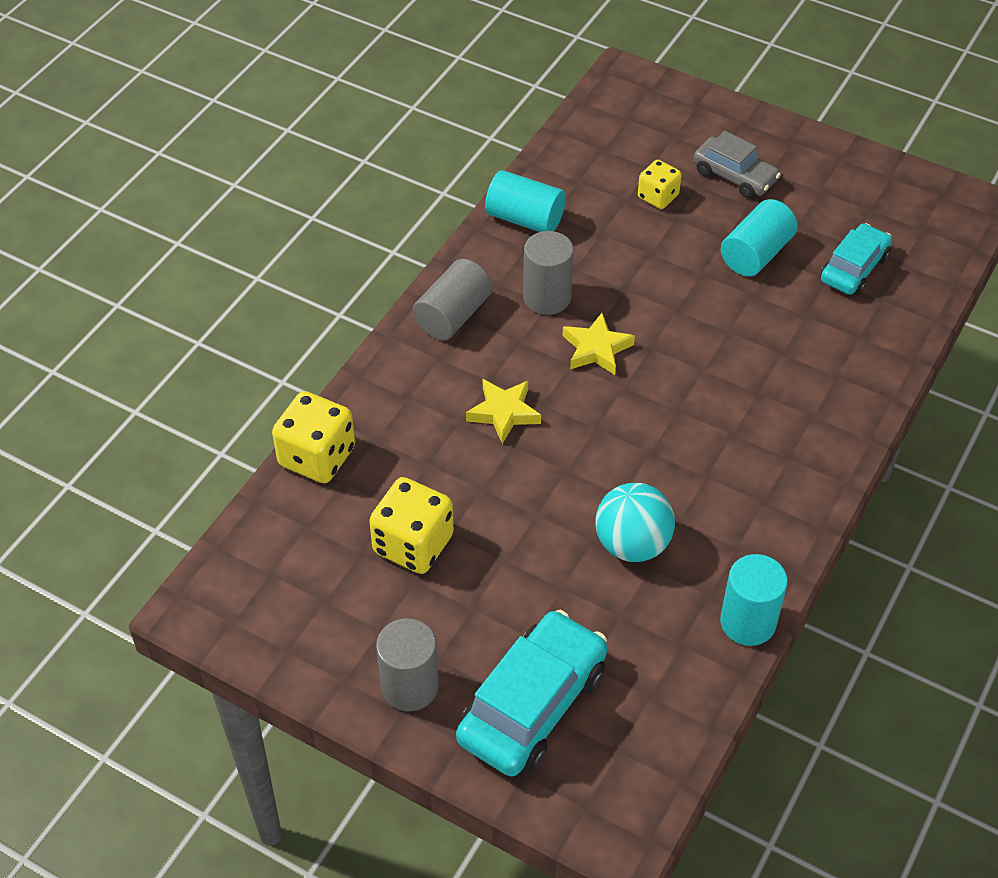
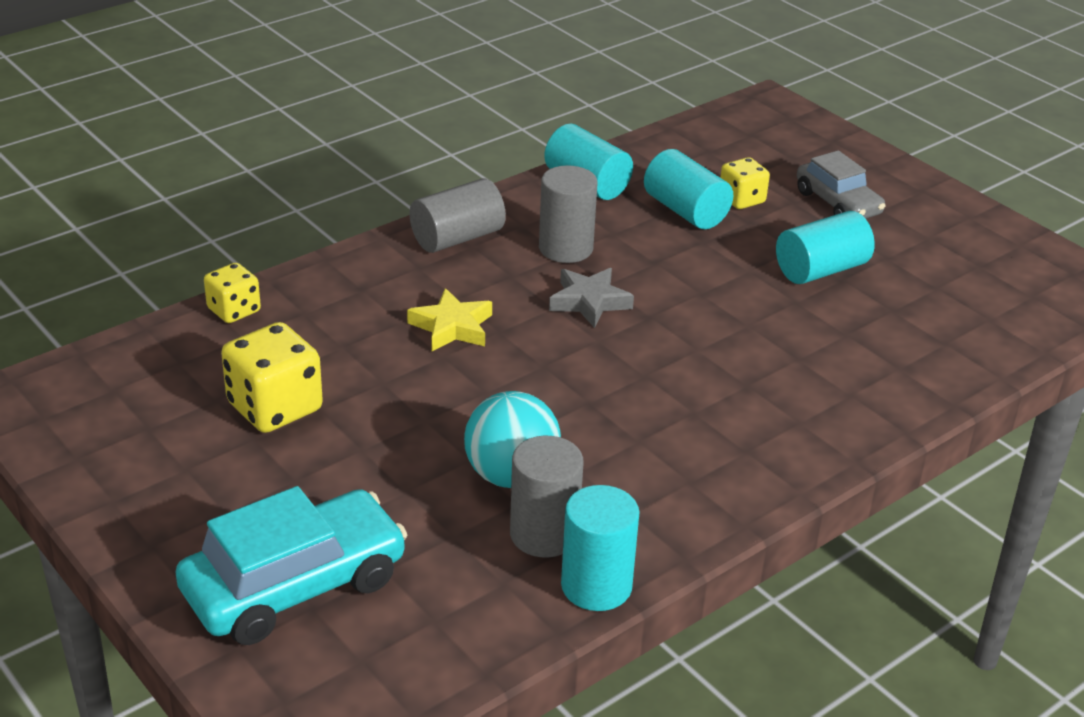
camera: 20 degrees right, 15 degrees down
(317, 457) = (234, 310): yellow dice -> yellow dice, size x0.60
(409, 686) = (176, 527): grey cylinder -> grey cylinder (544, 534)
(596, 349) = (589, 302): yellow star -> grey star
(620, 224) = (685, 211): none -> turquoise cylinder
(854, 268) = (928, 309): turquoise car -> none

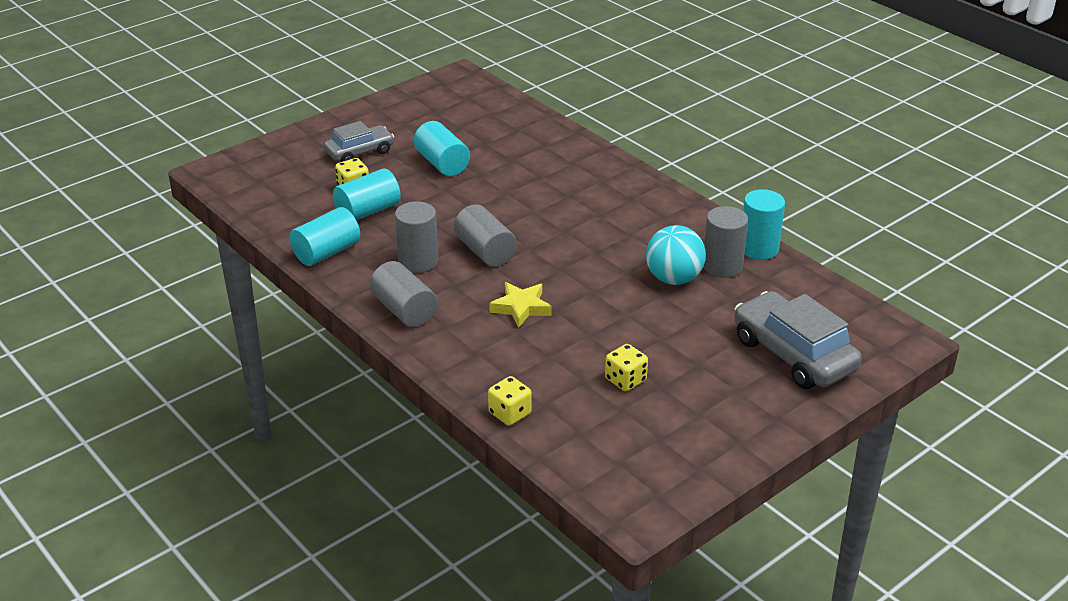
camera: 90 degrees left, 0 degrees up
(275, 407) = (625, 380): yellow dice -> yellow dice, size x0.60
(294, 585) = (793, 354): turquoise car -> grey car
(589, 302) = (485, 251): grey star -> grey cylinder

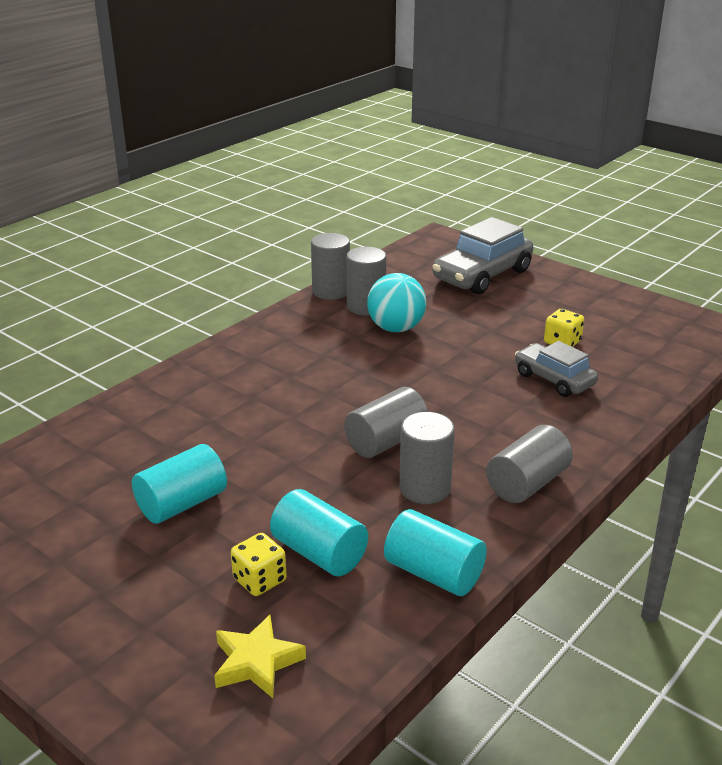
camera: 100 degrees left, 5 degrees down
(360, 152) = (150, 594): grey car -> grey car (554, 379)
(510, 413) = (649, 395): yellow dice -> none
(521, 307) = (483, 406): yellow star -> yellow star (256, 662)
(758, 248) = (331, 291): turquoise cylinder -> grey cylinder

